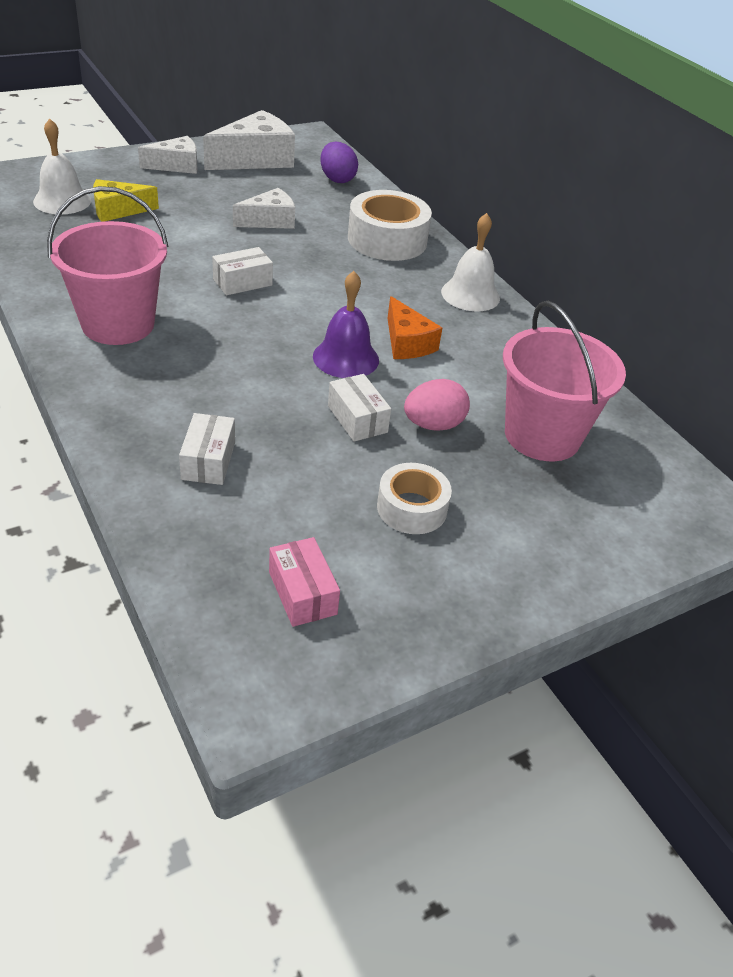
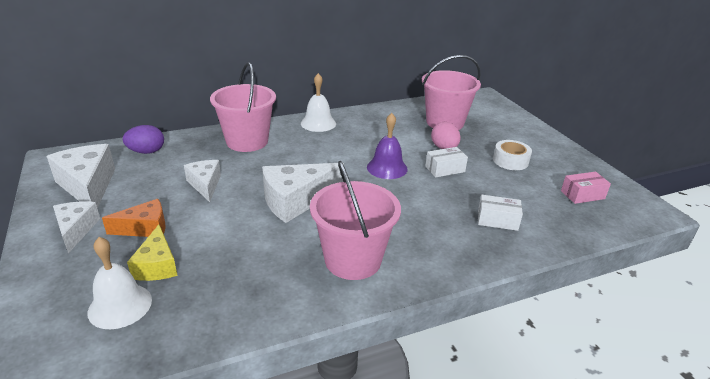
camera: 80 degrees left, 10 degrees down
(242, 282) = (296, 201): white box -> white cheese
(387, 240) = (247, 141): white tape -> pink bucket
(407, 343) = (369, 147): orange cheese -> orange cheese (145, 228)

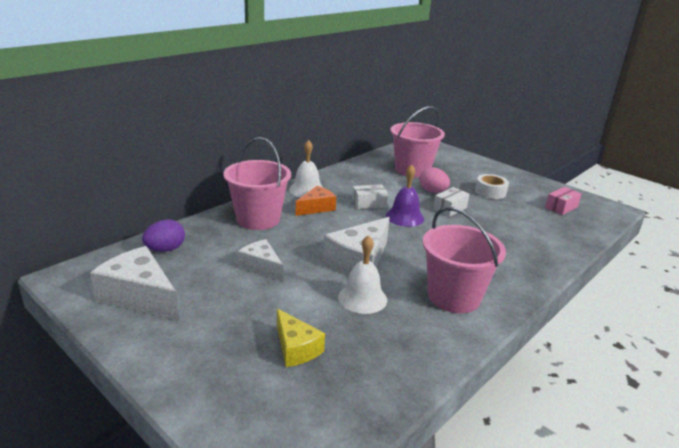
camera: 25 degrees left, 5 degrees down
(76, 230) = (177, 340): white cheese -> none
(120, 305) = (301, 392): white bell -> white bell (362, 298)
(145, 228) = (246, 320): orange cheese -> orange cheese (316, 208)
(497, 220) = (524, 239): white box -> white box (369, 203)

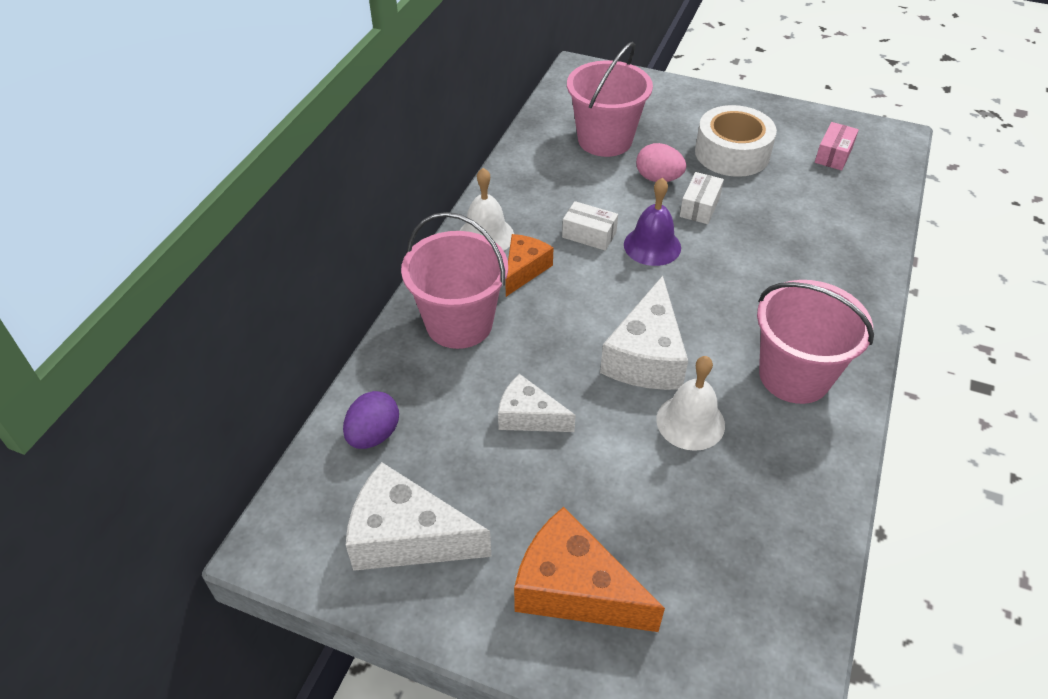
camera: 20 degrees left, 20 degrees up
(214, 352) = (574, 589): none -> orange cheese
(296, 348) = (665, 540): yellow cheese -> none
(369, 203) = (589, 235): white box -> white box turned 60 degrees clockwise
(490, 192) = (732, 153): white tape -> white tape, size x1.62

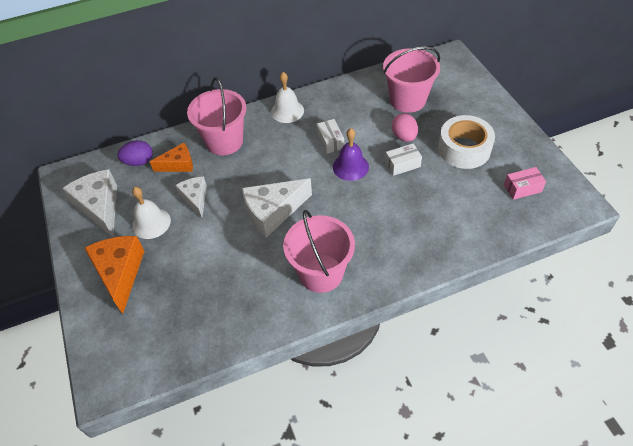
camera: 50 degrees right, 5 degrees up
(524, 270) = (280, 137): orange cheese -> orange cheese (178, 164)
(690, 422) = (248, 253): white bell -> white bell (151, 223)

